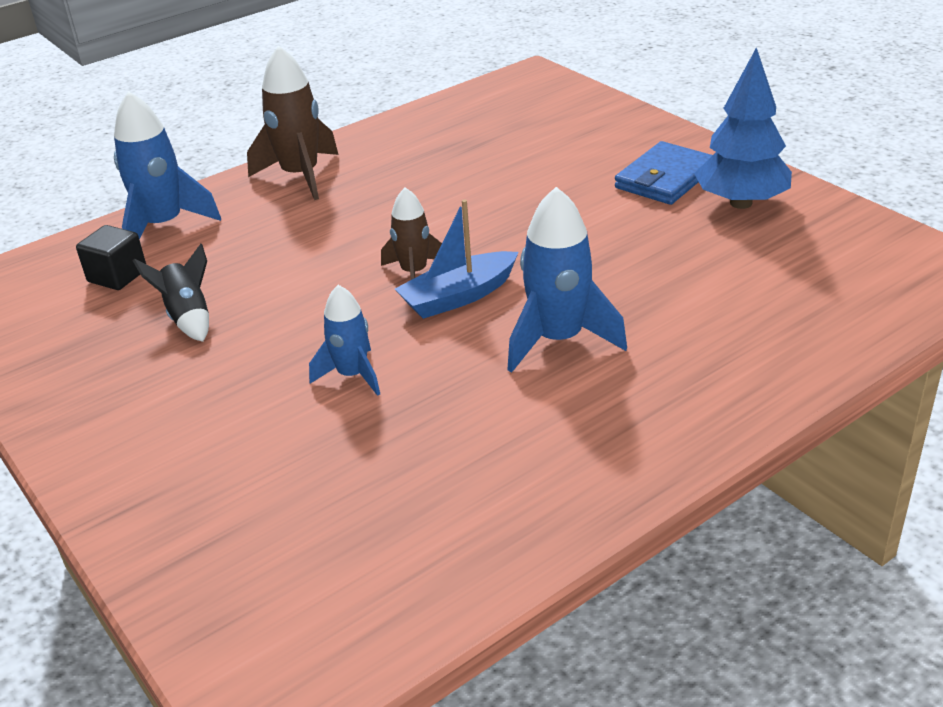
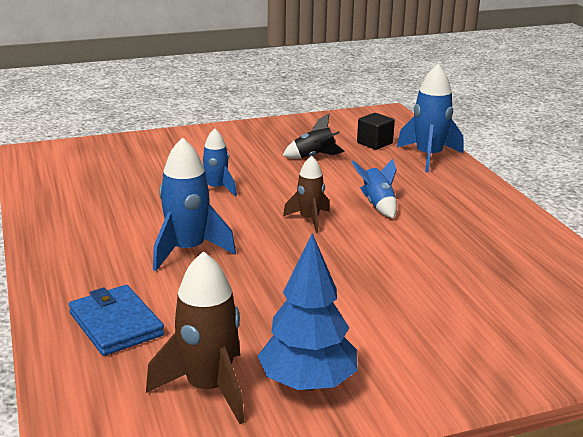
camera: 105 degrees right, 10 degrees down
(300, 176) = (479, 201): brown rocket -> brown rocket (208, 388)
(343, 235) = (378, 205): none -> blue rocket
(458, 297) = (267, 228): blue boat -> none
(665, 178) = (383, 355): blue wallet -> blue wallet (116, 324)

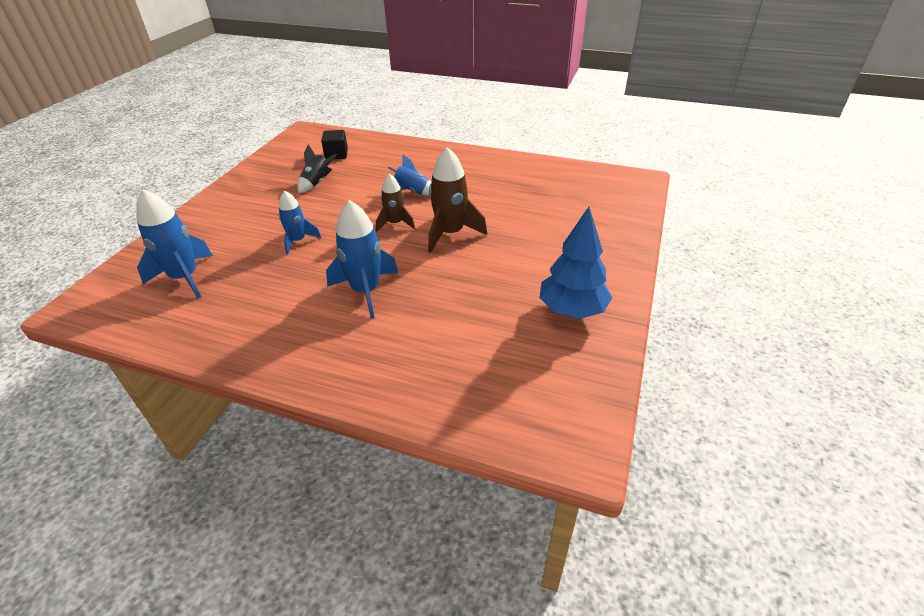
camera: 50 degrees left, 15 degrees up
(116, 324) = (421, 366): blue wallet -> none
(208, 388) = (541, 353): brown rocket -> brown rocket (450, 233)
(428, 157) = (383, 147): blue rocket -> blue rocket (185, 278)

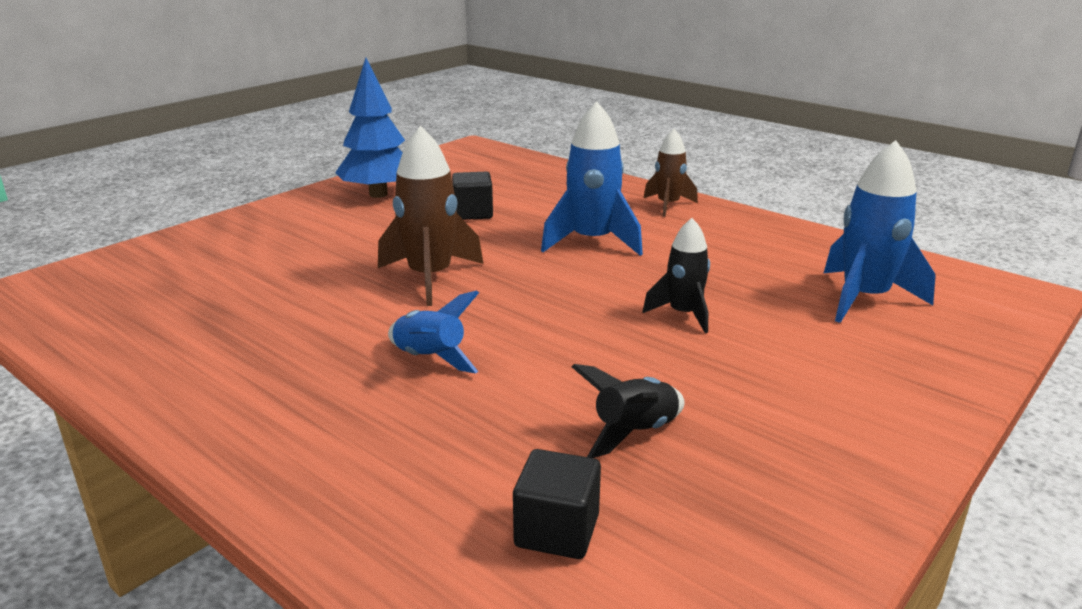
camera: 160 degrees left, 15 degrees down
(298, 241) = (683, 314): blue rocket -> black rocket
(395, 223) = (505, 308): brown rocket -> brown rocket (668, 205)
(473, 303) = (473, 213): none -> black cube

